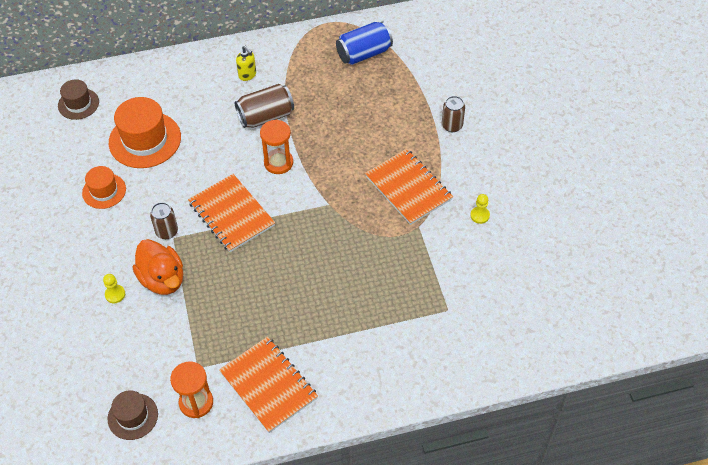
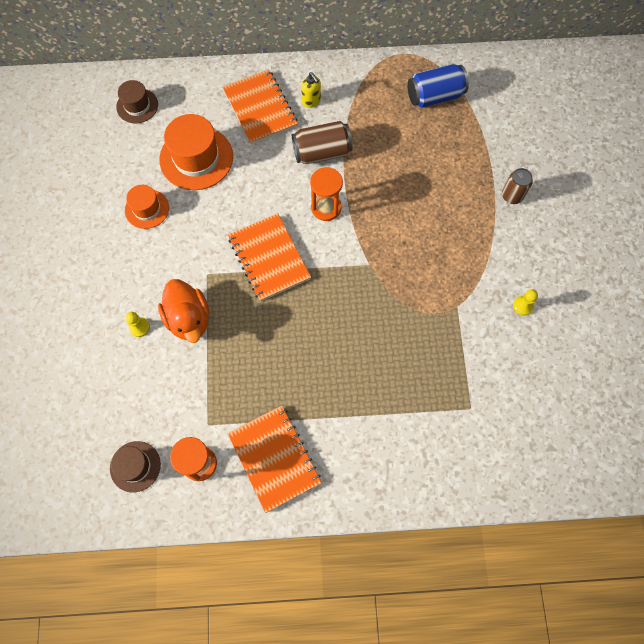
camera: 10 degrees right, 15 degrees up
(167, 231) = (201, 266): brown can -> none
(408, 188) = (454, 260): orange notebook -> orange notebook (260, 108)

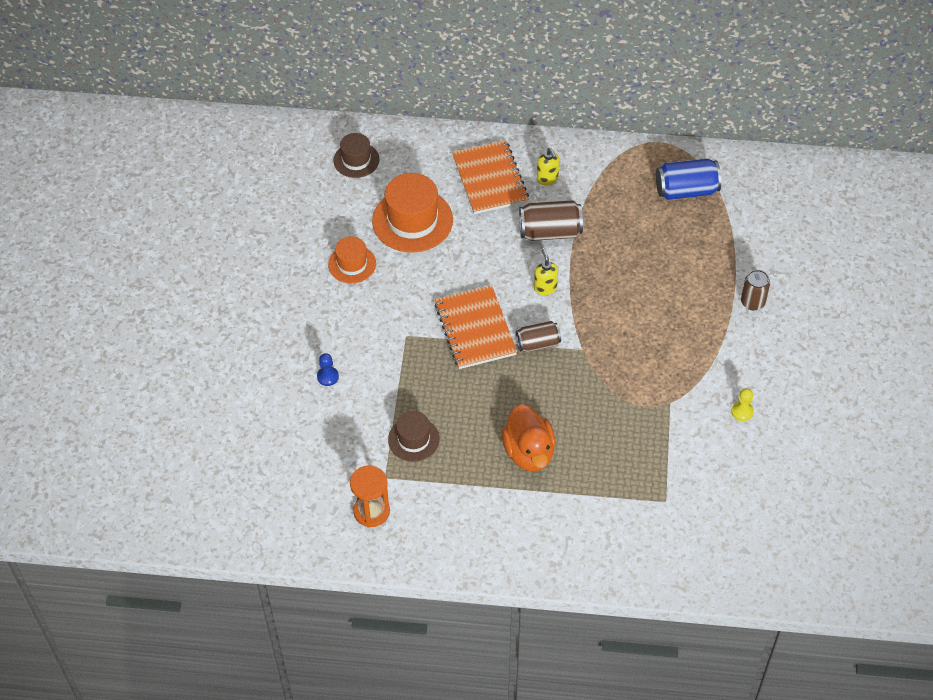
camera: 10 degrees right, 15 degrees down
(135, 466) = (305, 504): brown hat -> brown hat (413, 439)
(139, 327) = (328, 377): yellow pawn -> blue pawn
(189, 319) = (380, 376): orange duck -> orange duck (529, 452)
(274, 458) = (449, 518): orange notebook -> none
(326, 208) = (545, 287): orange hourglass -> yellow soap dispenser
(328, 265) = (538, 344): none -> brown can

